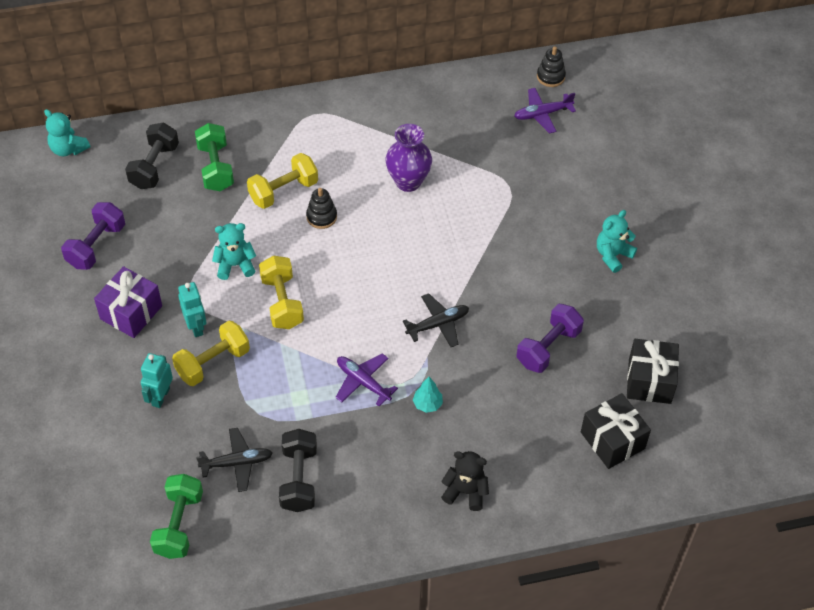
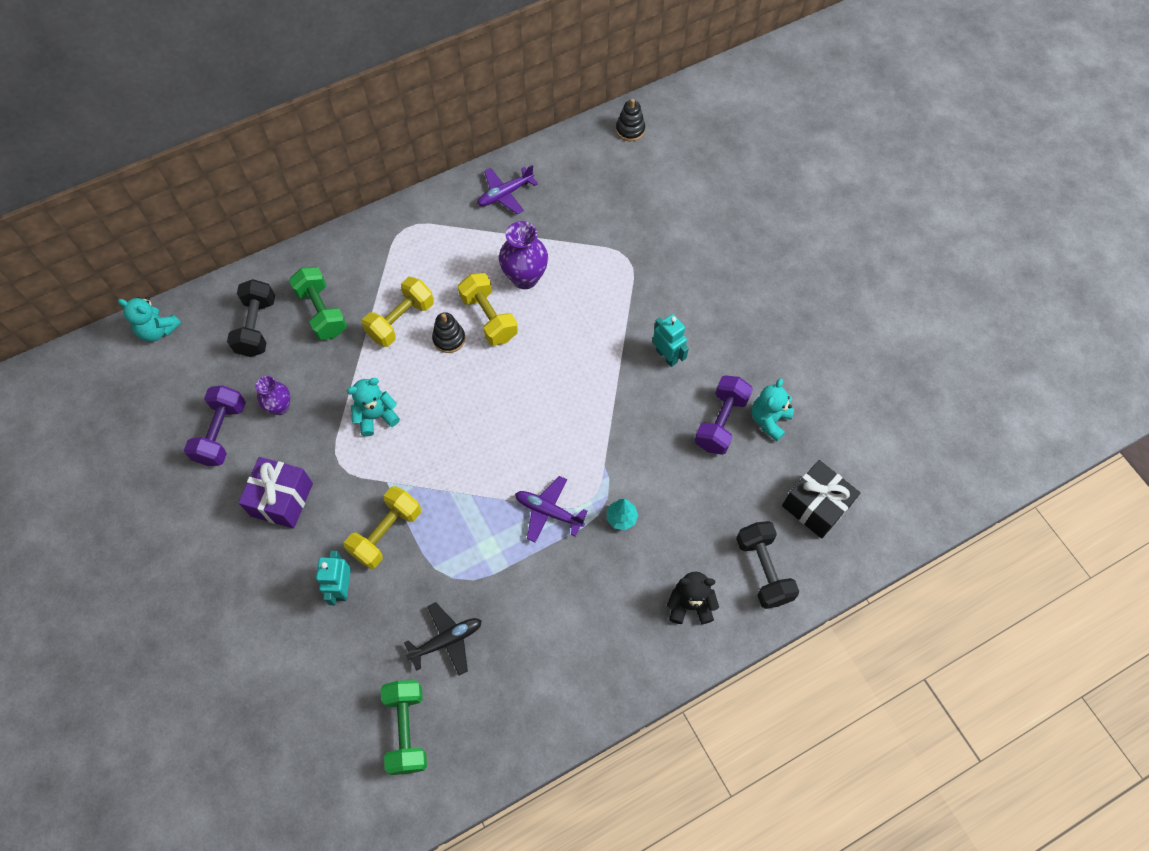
camera: 15 degrees left, 10 degrees up
(153, 237) = (280, 407): none -> purple vase
(196, 326) = (356, 497): turquoise robot -> turquoise robot (667, 356)
(282, 302) = (438, 445): yellow dumbbell -> yellow dumbbell (489, 318)
(299, 479) = (517, 640): black dumbbell -> black dumbbell (763, 570)
(438, 324) = (604, 426): black plane -> none
(542, 114) = (634, 172): purple plane -> purple plane (505, 194)
(613, 255) = (751, 306): turquoise teddy bear -> turquoise teddy bear (769, 420)
(649, 381) = (830, 431): black gift -> none

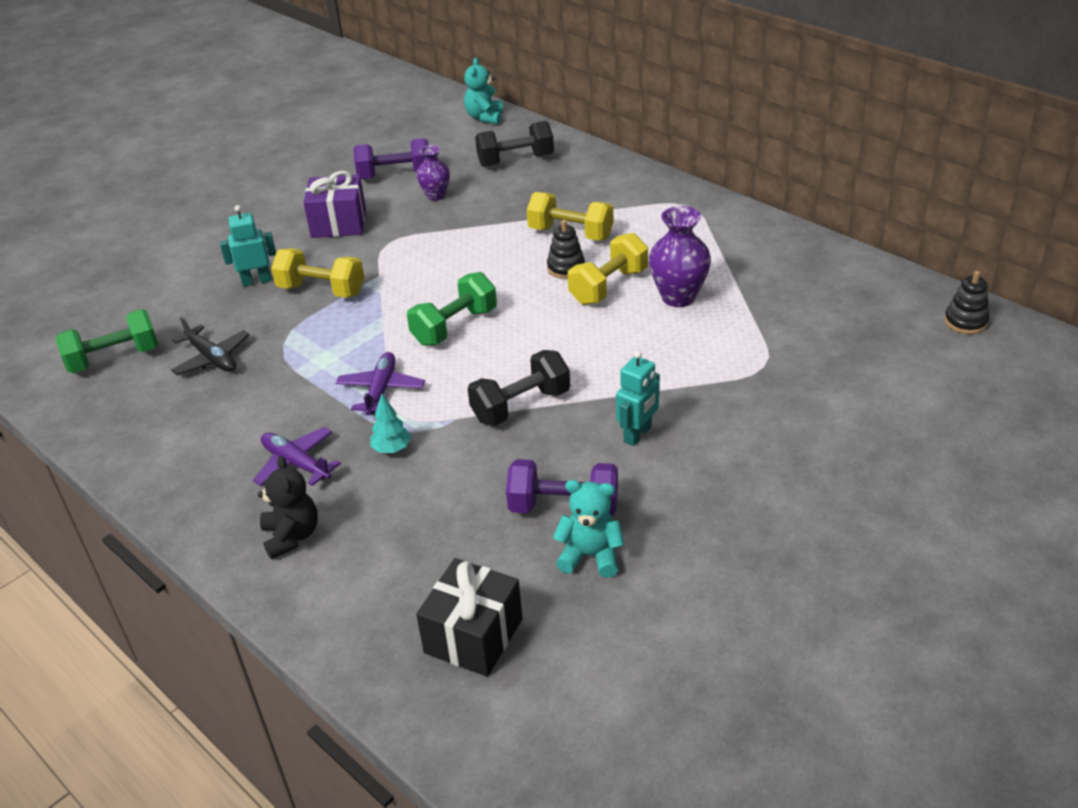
camera: 75 degrees right, 25 degrees down
(322, 312) = (552, 188): green dumbbell -> green dumbbell (454, 326)
(376, 416) = (450, 249): turquoise teddy bear -> none
(505, 194) = (782, 255): purple plane -> purple plane (296, 463)
(763, 570) = (358, 598): black dumbbell -> black dumbbell (521, 406)

